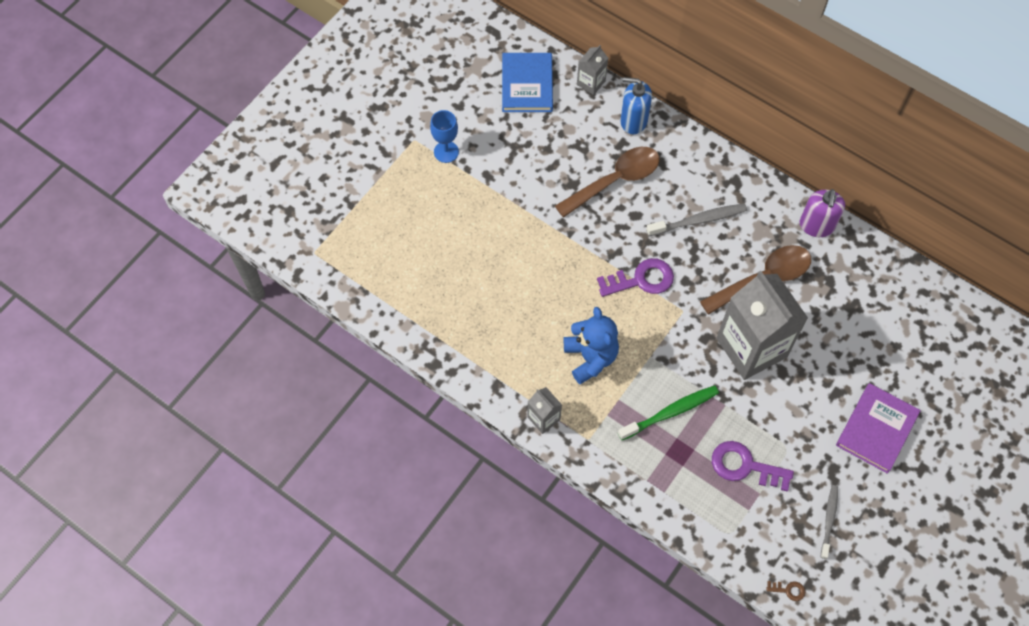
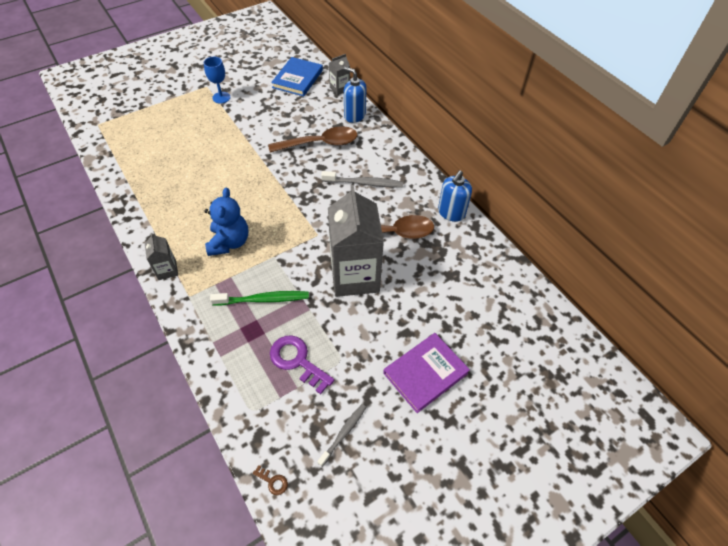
camera: 20 degrees right, 10 degrees down
(641, 279) = (300, 206): purple key -> none
(816, 226) = (451, 213): purple soap dispenser -> blue soap dispenser

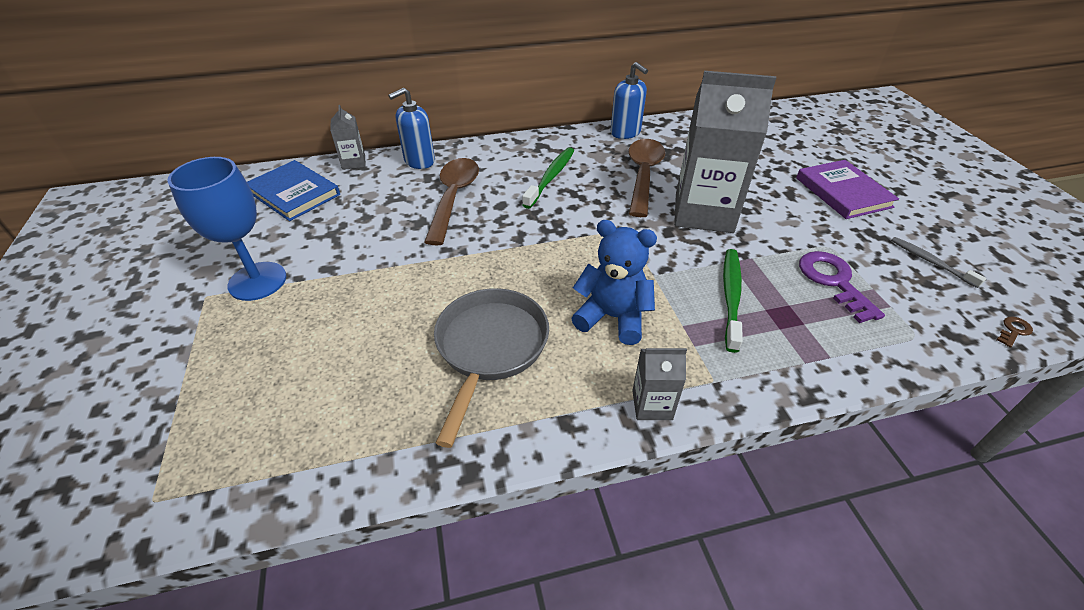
camera: 70 degrees left, 10 degrees down
(194, 196) = (490, 348): none -> grey pan
(221, 97) = (257, 281): blue goblet -> blue goblet, size x1.61
(297, 361) = (833, 281): purple key -> purple key turned 105 degrees clockwise
(364, 183) = (551, 177): grey toothbrush -> green toothbrush

